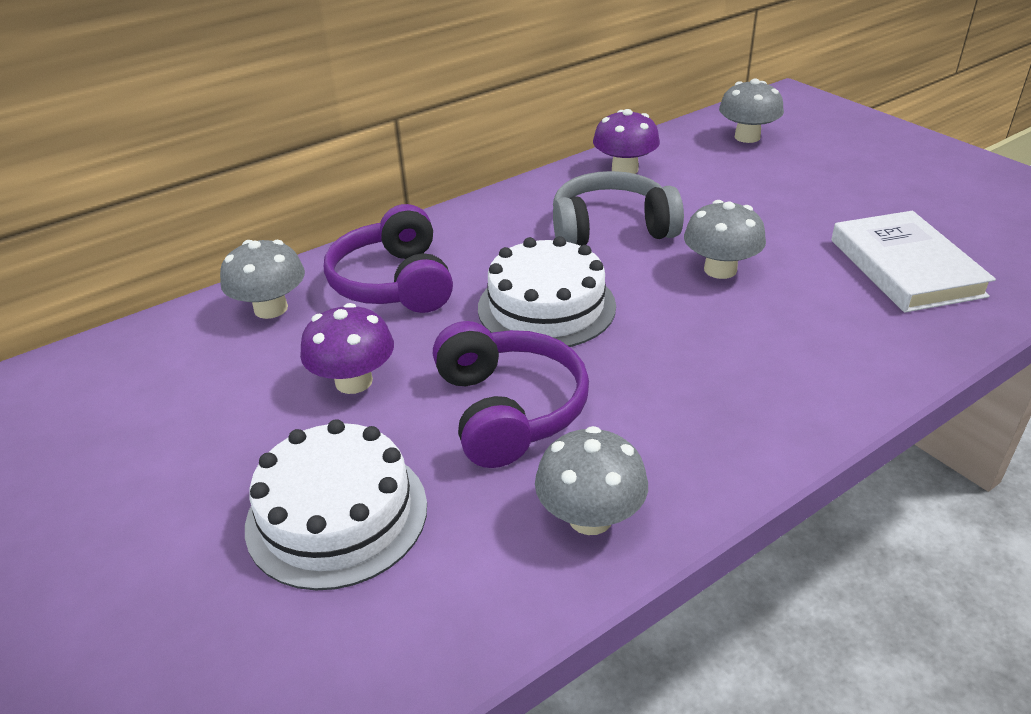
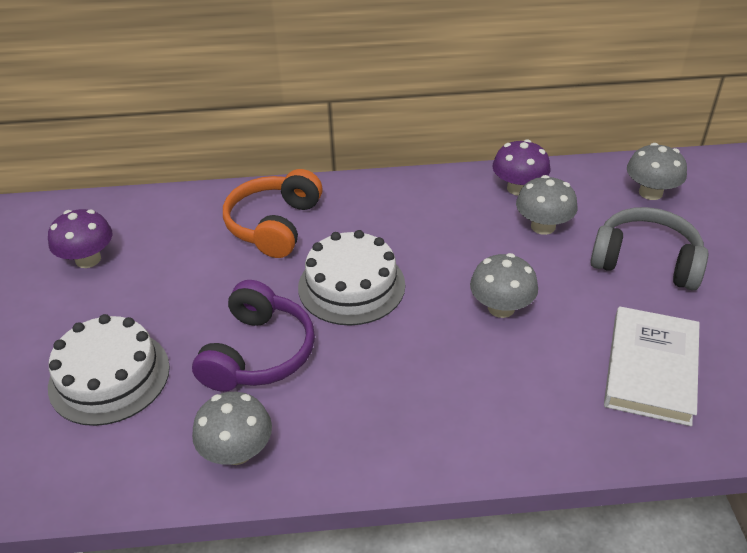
camera: 30 degrees right, 5 degrees up
(271, 308) = (188, 214): grey mushroom -> grey mushroom (543, 226)
(354, 381) = (190, 290): purple mushroom -> purple mushroom (88, 259)
(394, 283) = (274, 225): purple headphones -> orange headphones
(611, 229) = (456, 239): grey headphones -> grey headphones (646, 261)

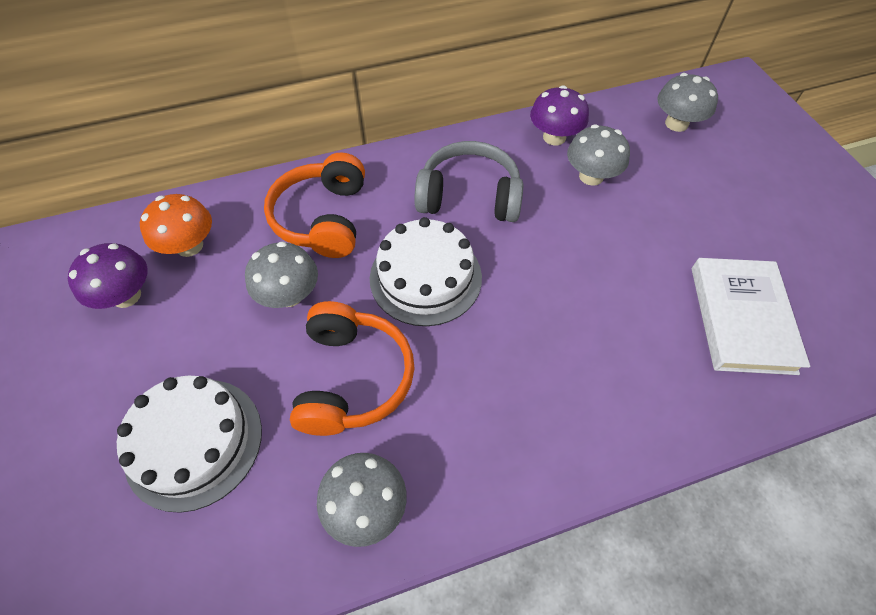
camera: 15 degrees left, 15 degrees up
(152, 230) = (189, 246): none -> orange mushroom
(258, 353) = (353, 378): purple headphones -> orange headphones
(501, 308) = (581, 275): grey mushroom -> grey mushroom (289, 295)
(646, 261) = (697, 199): grey headphones -> grey headphones (469, 196)

